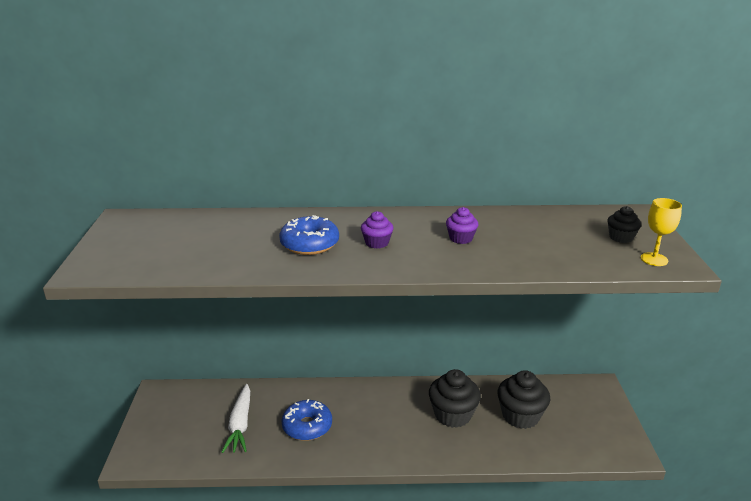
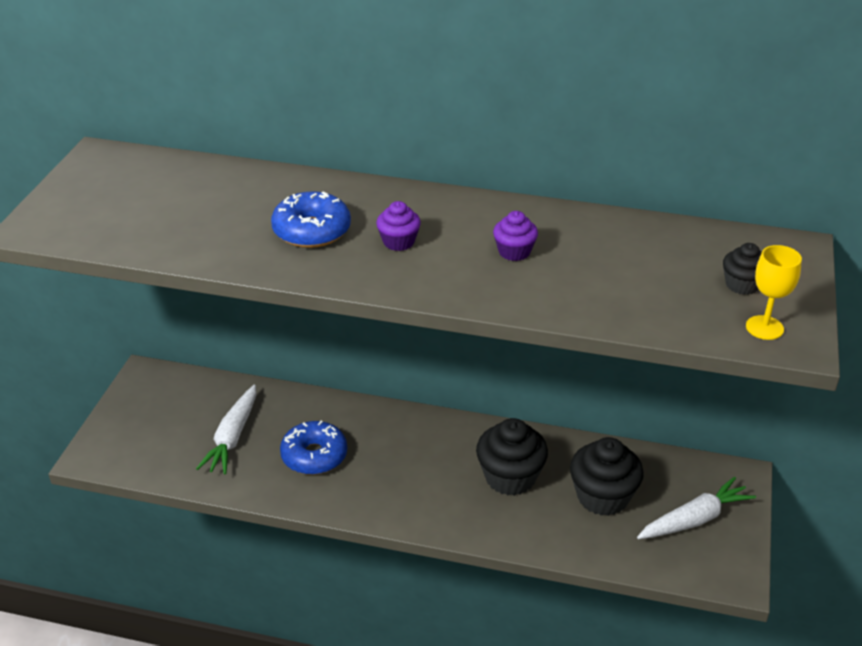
camera: 15 degrees right, 10 degrees up
(587, 419) = (694, 519): none -> white carrot

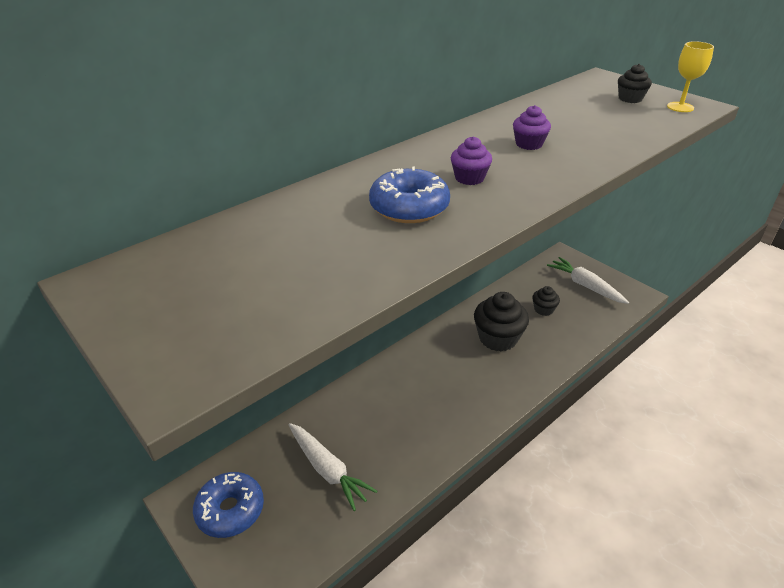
camera: 55 degrees left, 0 degrees up
(314, 456) = (395, 427): blue donut -> blue donut (230, 510)
(602, 497) = (543, 309): black cupcake -> black cupcake, size x0.53
(694, 519) = (585, 286): white carrot -> white carrot turned 45 degrees counterclockwise

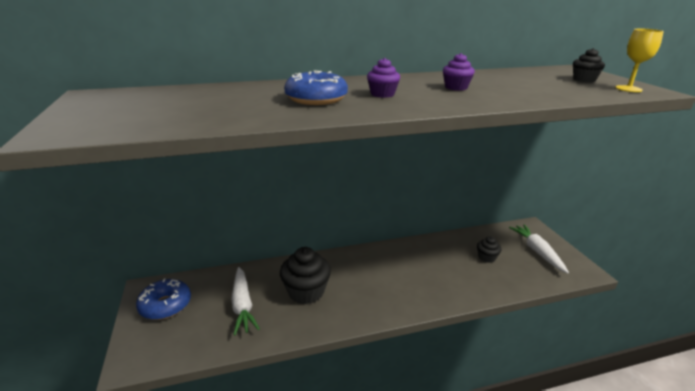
camera: 25 degrees right, 10 degrees down
(498, 338) = (432, 265): black cupcake -> black cupcake (306, 292)

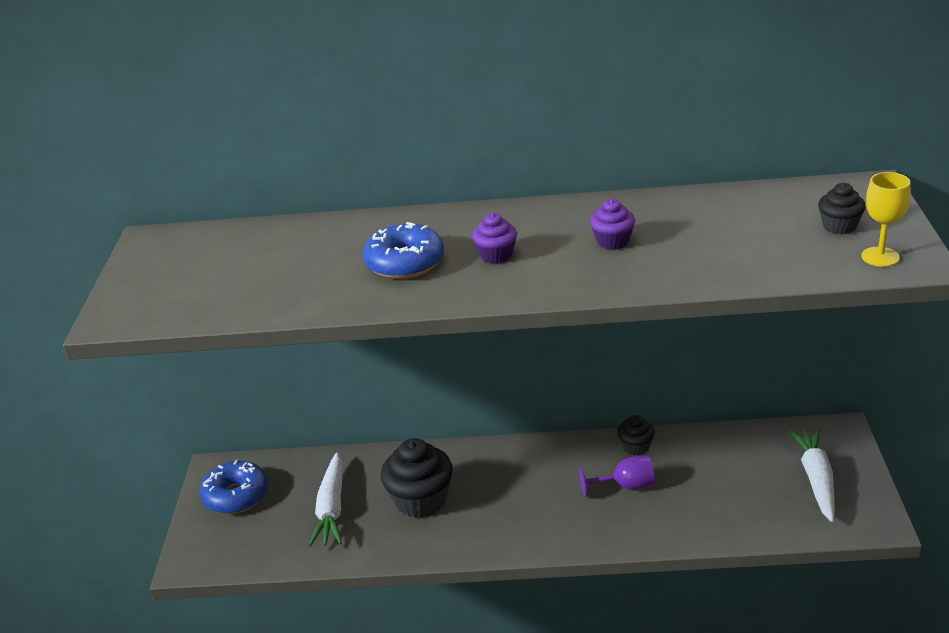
camera: 20 degrees right, 5 degrees up
(434, 268) = (625, 486): none -> purple goblet
(486, 257) = (721, 479): black cupcake -> black cupcake (636, 447)

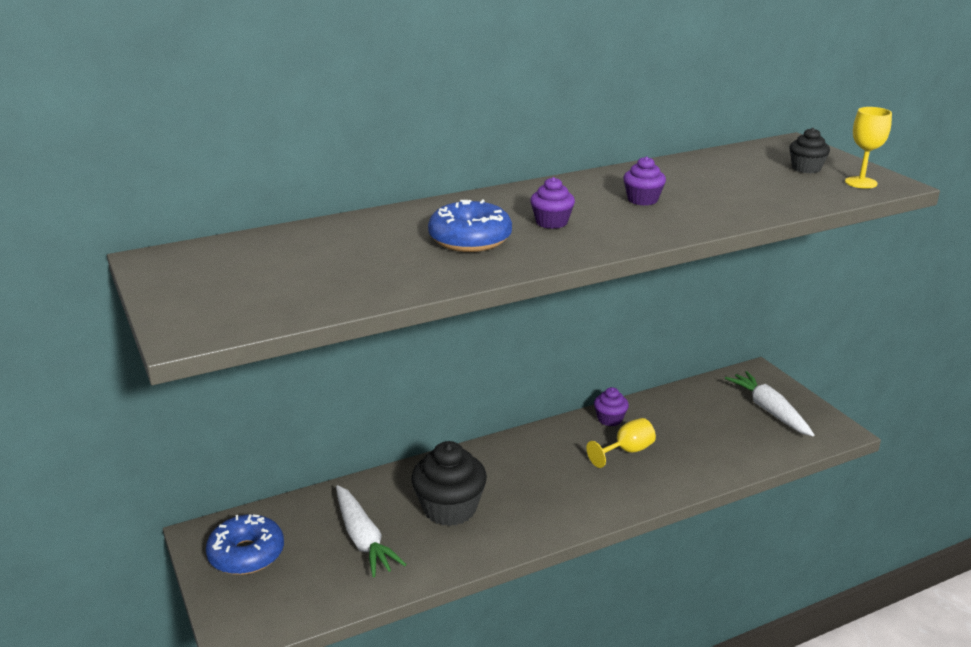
camera: 30 degrees left, 5 degrees down
(625, 486) = (626, 451): purple goblet -> yellow goblet
(636, 447) = (610, 419): black cupcake -> purple cupcake

